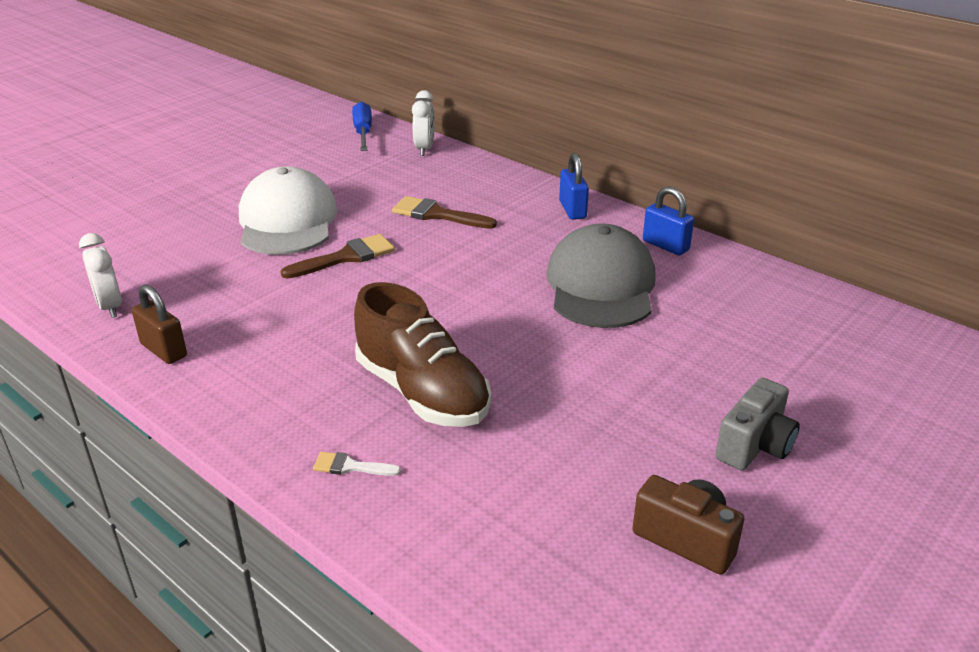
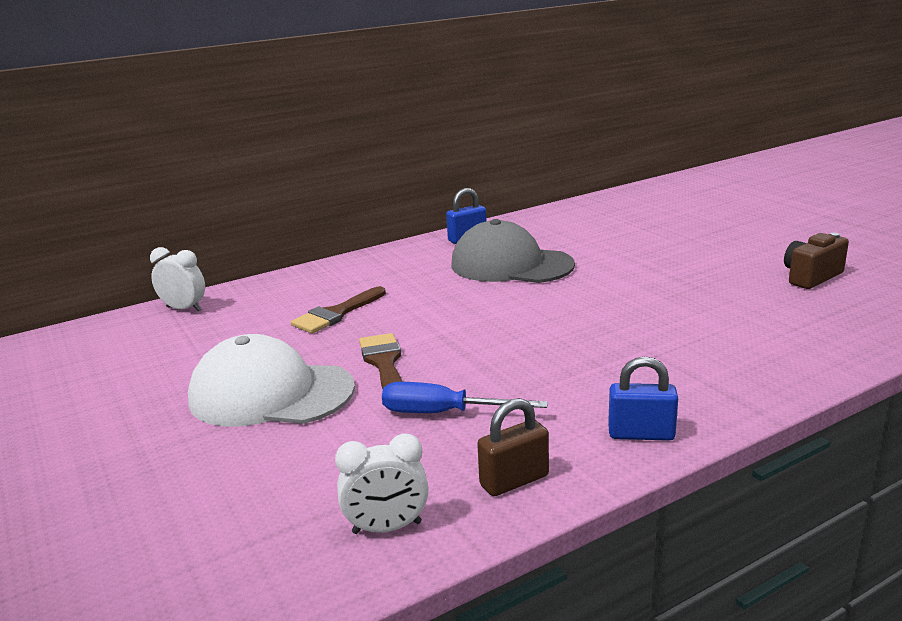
camera: 70 degrees left, 10 degrees down
(350, 466) = (736, 379): white brush -> none
(363, 133) = (94, 338): blue screwdriver -> blue screwdriver (443, 413)
(422, 392) = (637, 342): brown shoe -> none
(572, 210) = (382, 261): blue padlock -> blue padlock (641, 434)
(754, 446) = (720, 248): grey camera -> none

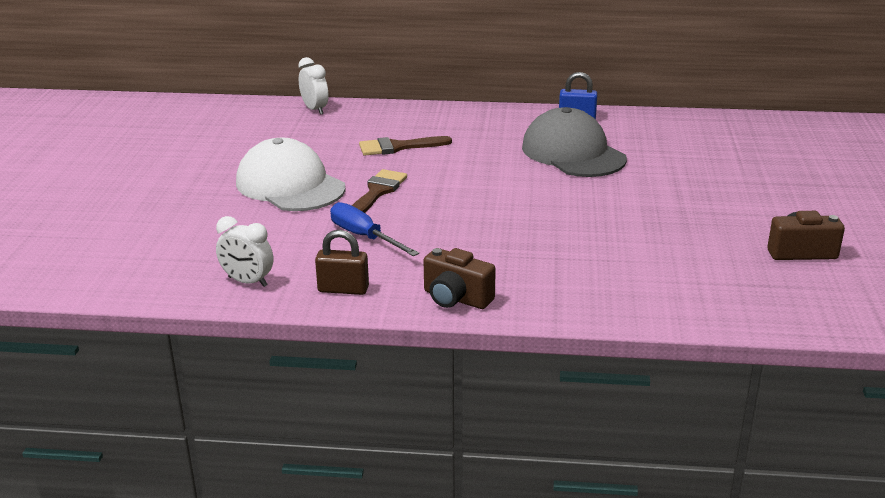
camera: 35 degrees right, 5 degrees up
(641, 434) = (456, 298): blue padlock -> brown camera

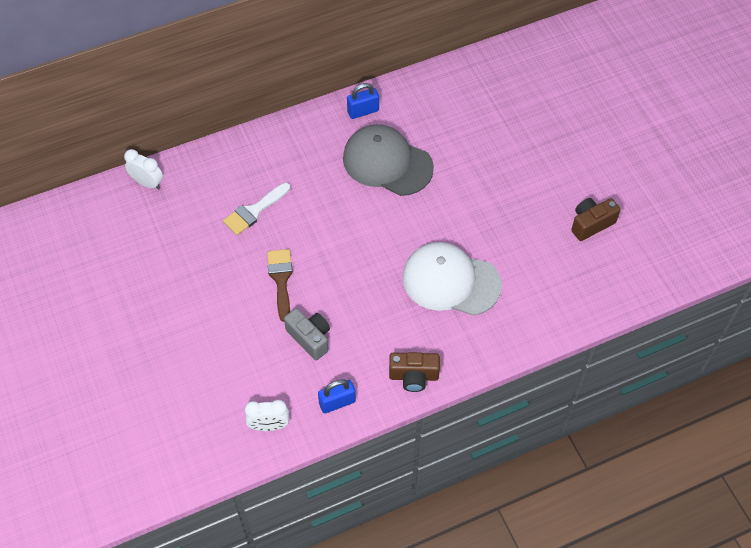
camera: 30 degrees left, 30 degrees up
(290, 185) = (210, 300): white cap -> white cap (450, 281)
(343, 289) = (337, 402): brown padlock -> blue padlock
(364, 237) = (310, 338): blue screwdriver -> grey camera
(398, 147) = (254, 211): brown brush -> white brush

